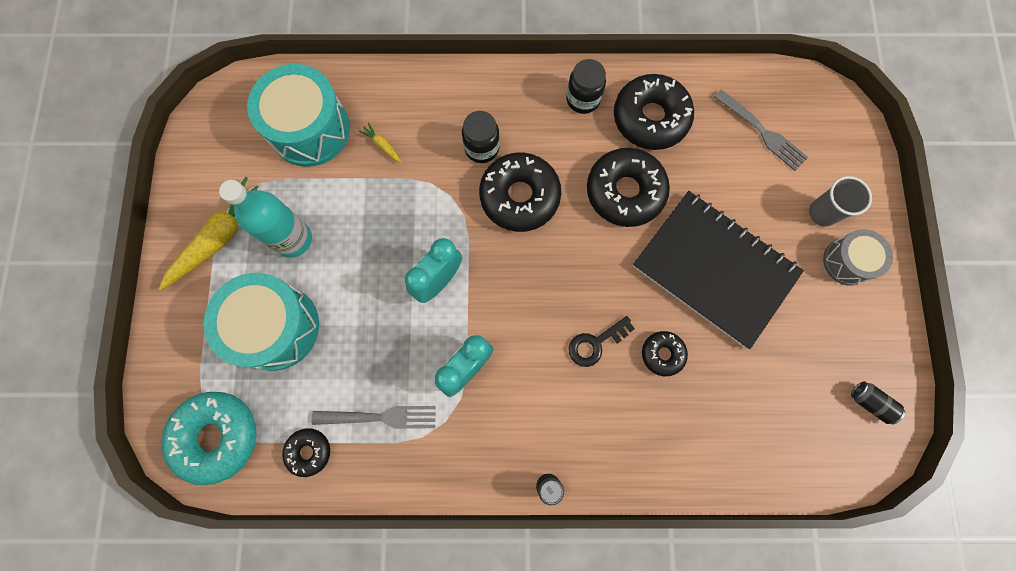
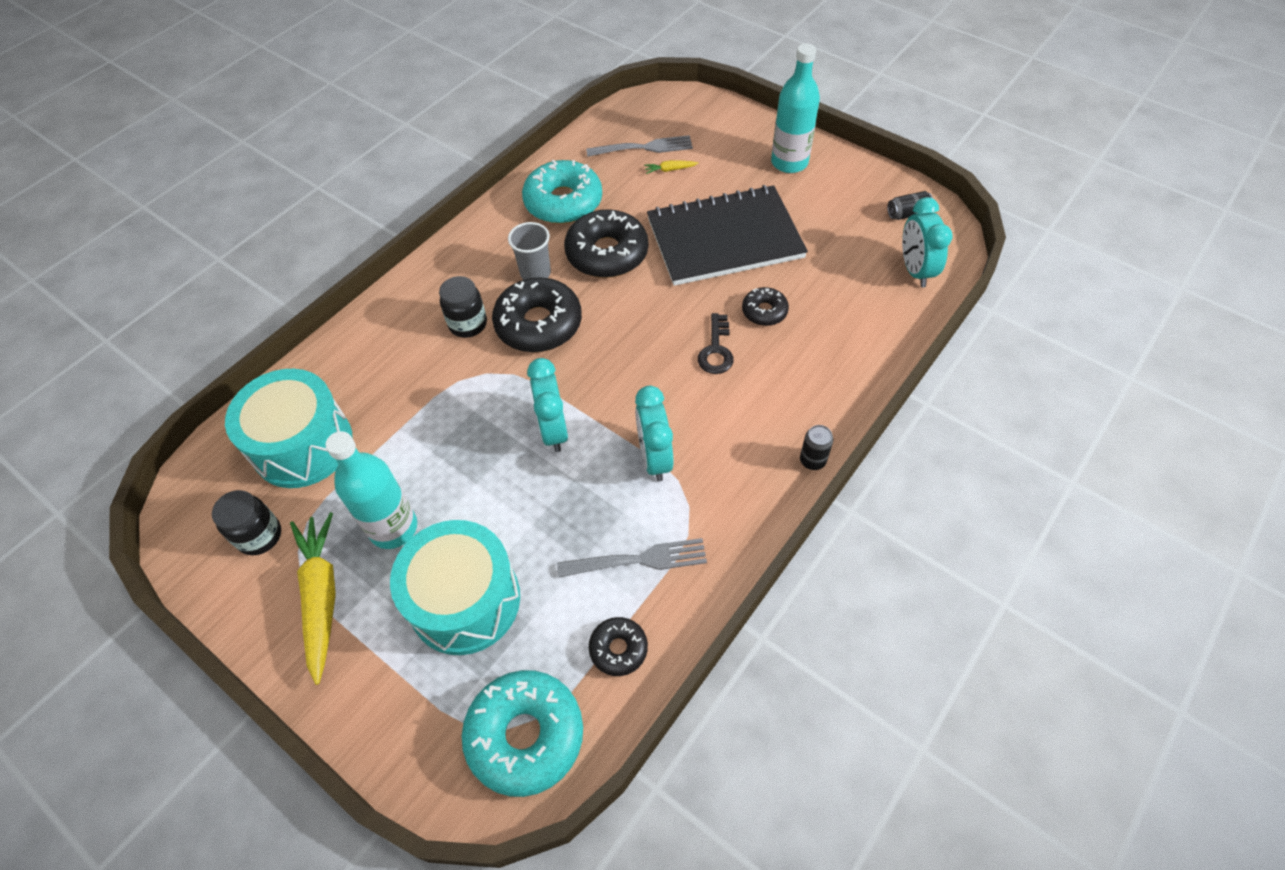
camera: 50 degrees left, 20 degrees down
(380, 417) = (638, 560): grey fork -> grey fork turned 45 degrees clockwise
(382, 145) = (384, 395): yellow carrot -> yellow carrot (670, 170)
(583, 99) = (501, 232): black jar -> black jar (259, 536)
(650, 118) = (563, 202): black donut -> turquoise donut
(806, 449) = (915, 270): none -> turquoise clock
(822, 213) = (739, 153): grey cup -> grey cup (535, 273)
(847, 261) = (789, 162): grey drum -> turquoise bottle

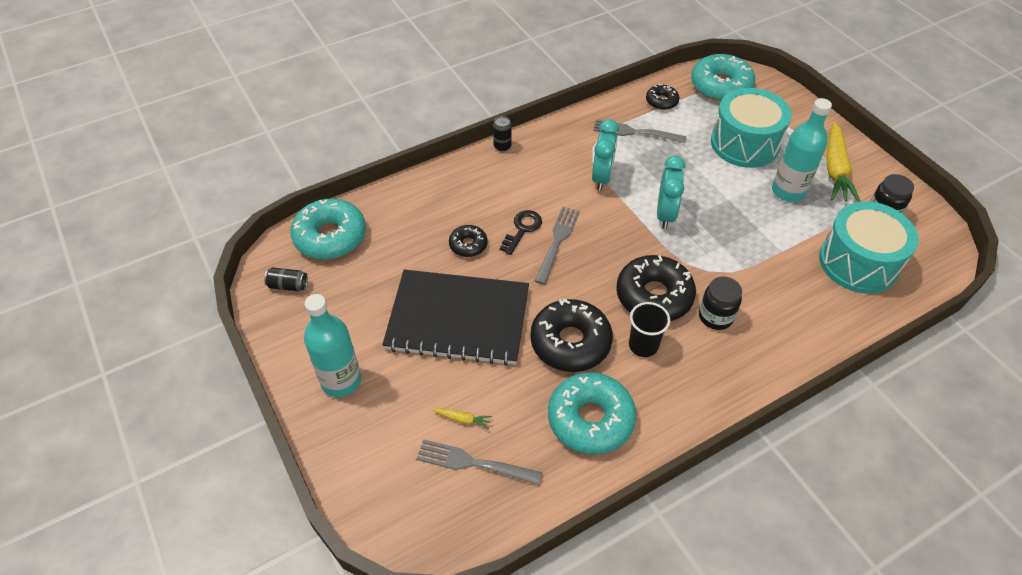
camera: 160 degrees left, 5 degrees down
(535, 273) = (643, 345): grey cup -> black cup
(668, 349) = (557, 241): none -> grey fork
(915, 270) = (330, 236): turquoise clock -> turquoise donut

